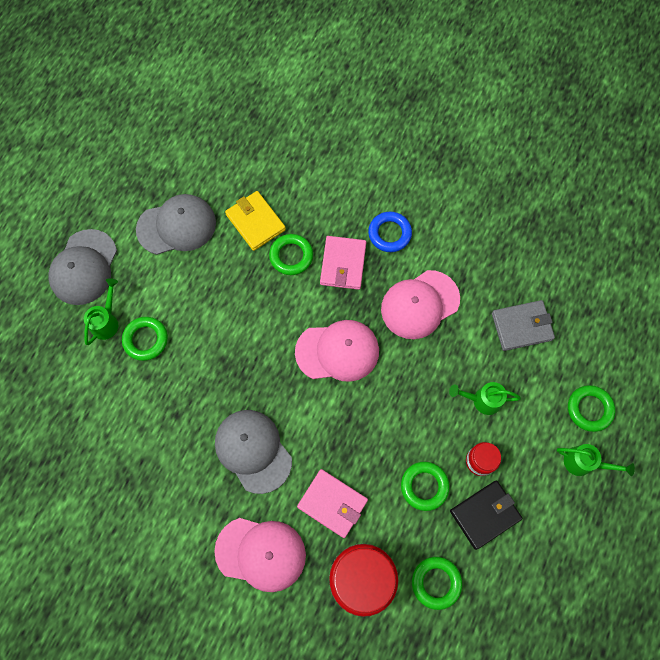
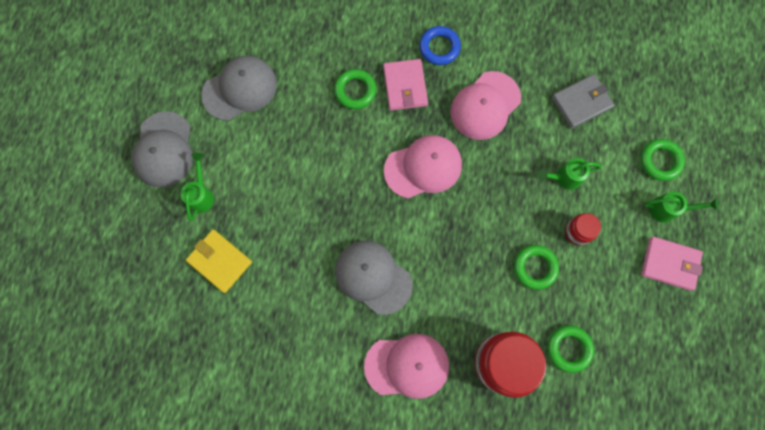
camera: 15 degrees left, 5 degrees up
(146, 340) = (243, 202): green ring -> none
(255, 222) = (313, 67): yellow wallet -> yellow wallet (220, 261)
(332, 503) = (458, 305): pink wallet -> pink wallet (669, 264)
(485, 515) = (595, 278): black wallet -> none

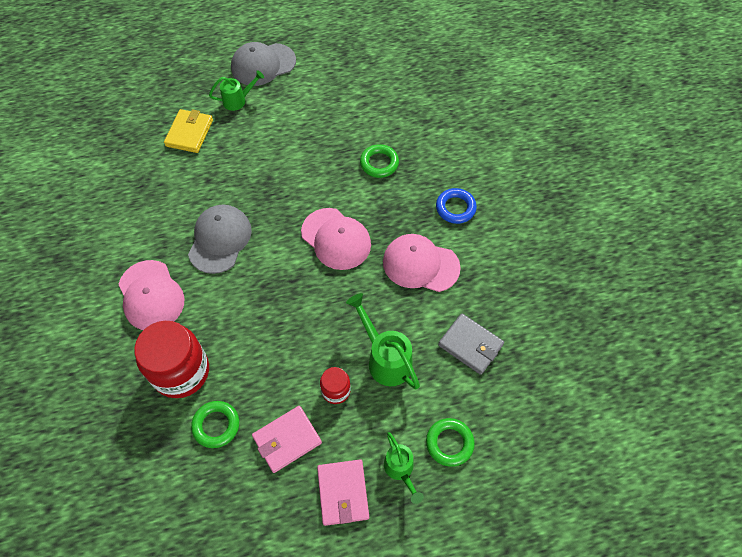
camera: 65 degrees right, 15 degrees down
(240, 89) = (337, 89): grey cap -> none
(405, 86) = (404, 196): pink wallet -> pink wallet (287, 440)
(535, 267) = (283, 365): green ring -> none
(564, 178) = (385, 358): green watering can -> green watering can, size x1.57

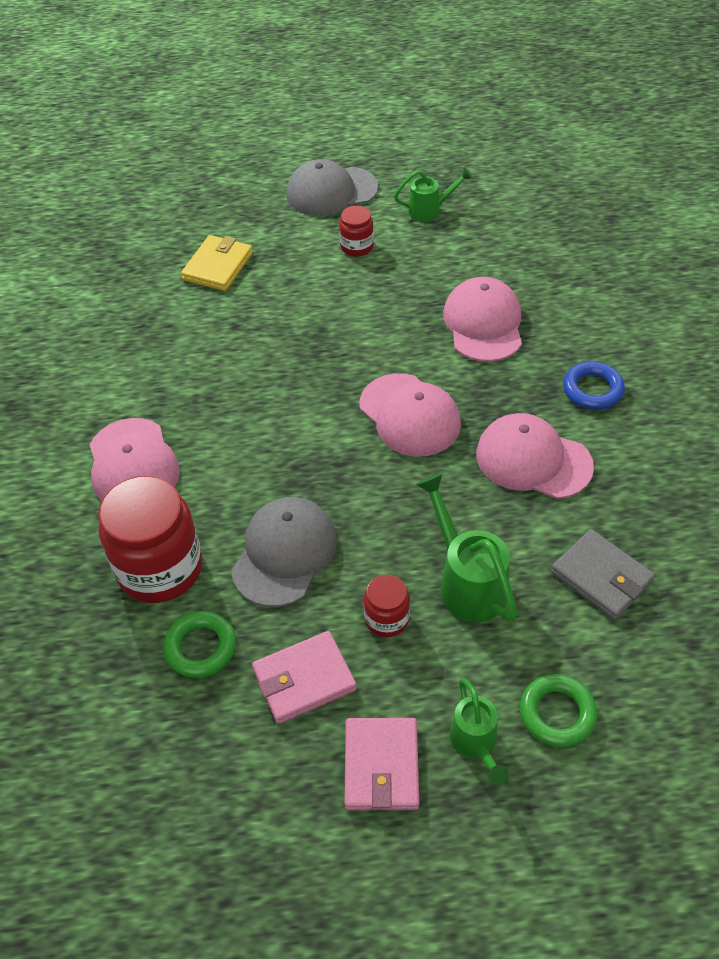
camera: 10 degrees right, 10 degrees down
(220, 240) = (241, 402): grey cap -> grey cap (284, 553)
(238, 100) = (291, 232): green watering can -> green watering can (430, 210)
(286, 109) = (357, 247): none -> red jar
(379, 163) = (483, 323): green ring -> pink cap

